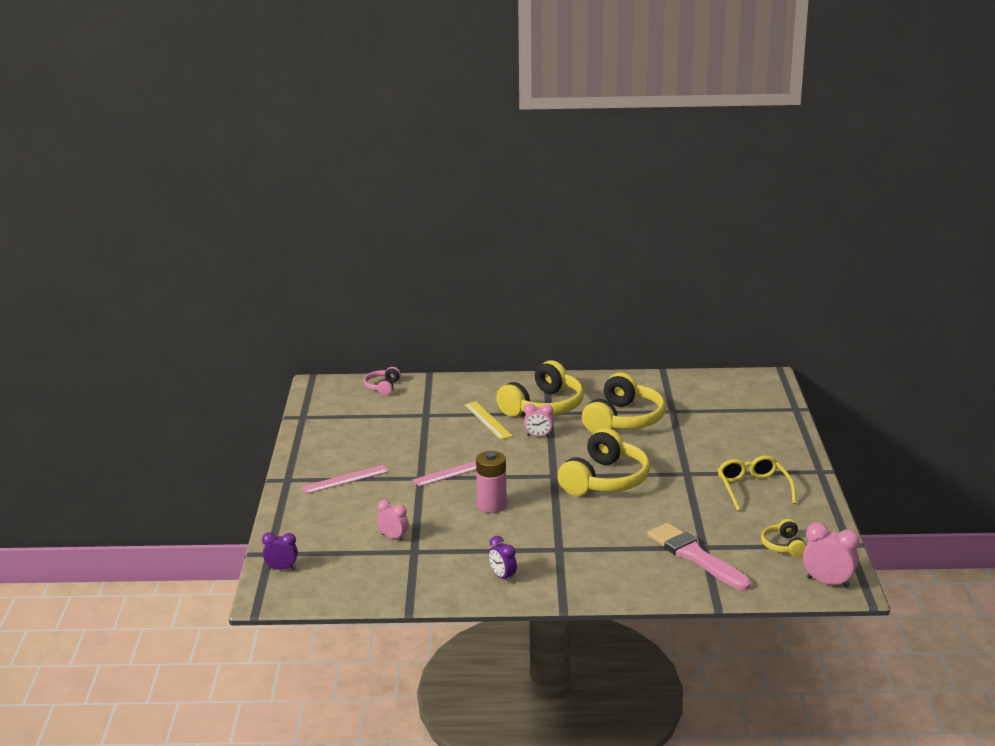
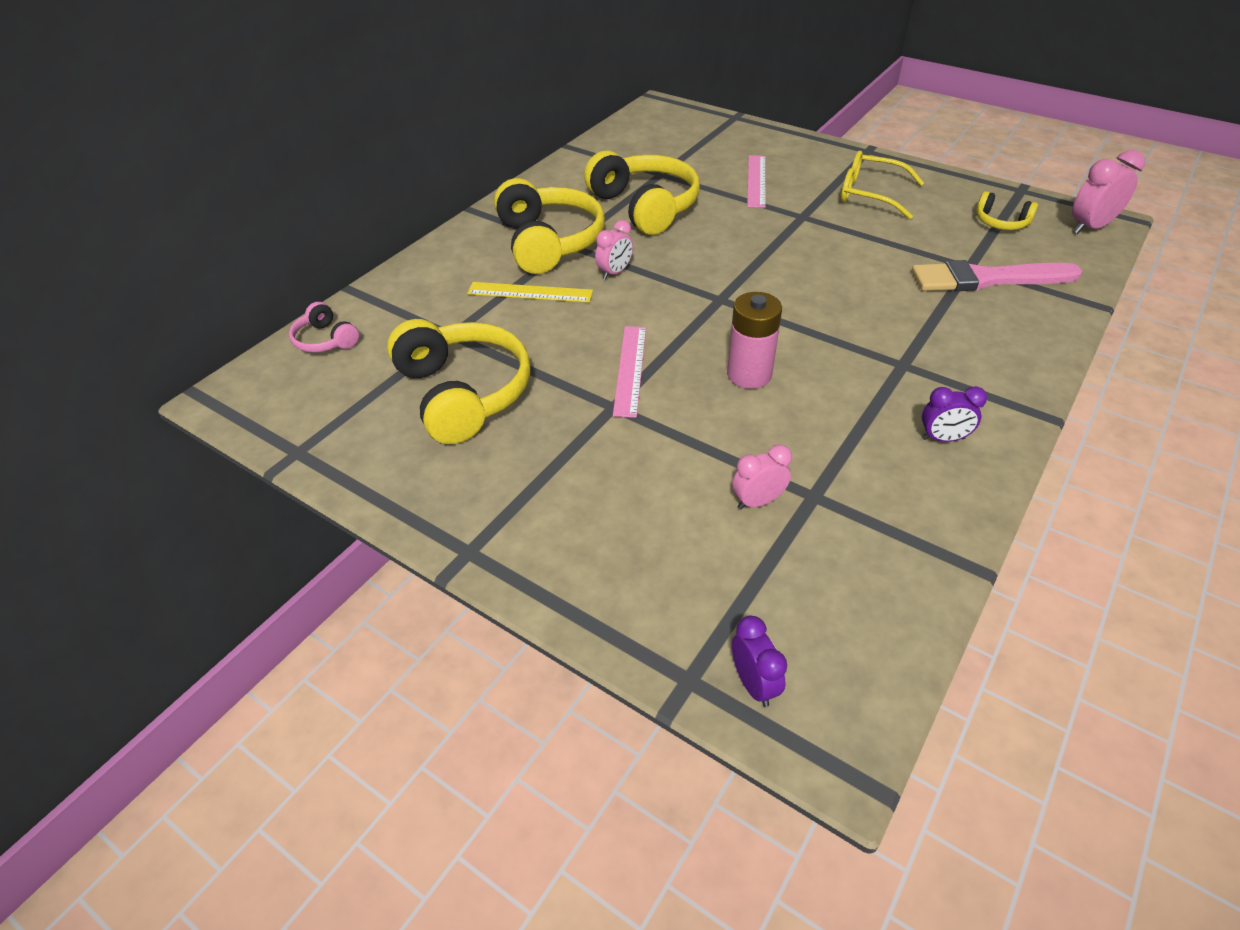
camera: 55 degrees left, 20 degrees up
(281, 569) = (754, 684): purple clock -> purple clock turned 120 degrees clockwise
(345, 479) = (539, 483): pink ruler -> pink ruler (756, 181)
(605, 480) = (767, 269): yellow headphones -> yellow headphones (463, 393)

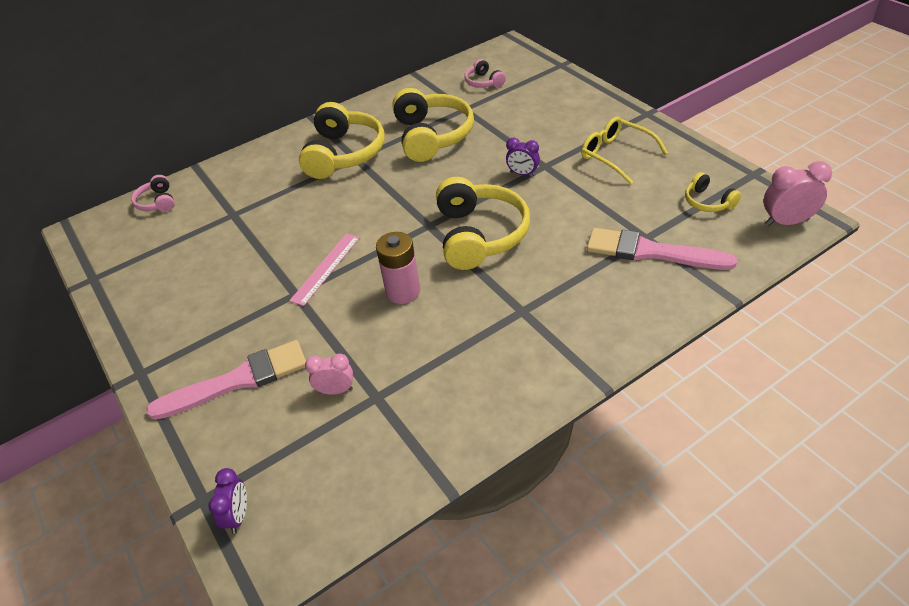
camera: 25 degrees right, 0 degrees up
(463, 393) = (211, 261): yellow headphones -> yellow headphones (479, 235)
(530, 292) = (303, 192): yellow ruler -> none
(614, 272) = (371, 188): pink clock -> none
(618, 524) = (237, 380): none -> pink brush
(660, 144) = (483, 82): none -> pink headphones
(756, 181) = (533, 127): pink ruler -> none
(943, 438) = (503, 379): purple clock -> purple clock (523, 174)

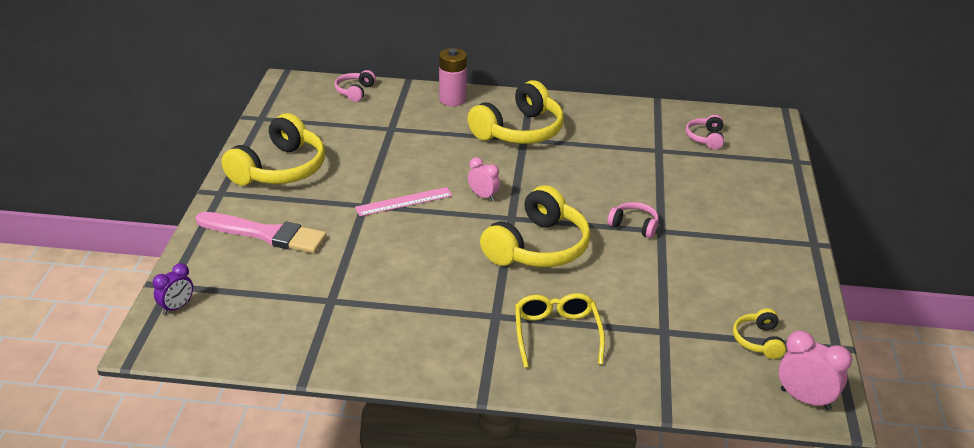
camera: 35 degrees right, 10 degrees down
(336, 390) = (313, 279): pink clock -> pink clock (483, 196)
(403, 291) = (433, 249): pink battery -> pink battery (452, 99)
(432, 136) = (603, 156): yellow headphones -> yellow headphones (279, 169)
(523, 174) = (634, 226): purple clock -> pink headphones
(616, 155) = (734, 259): yellow glasses -> yellow glasses (557, 334)
(651, 252) = (652, 343): pink brush -> none

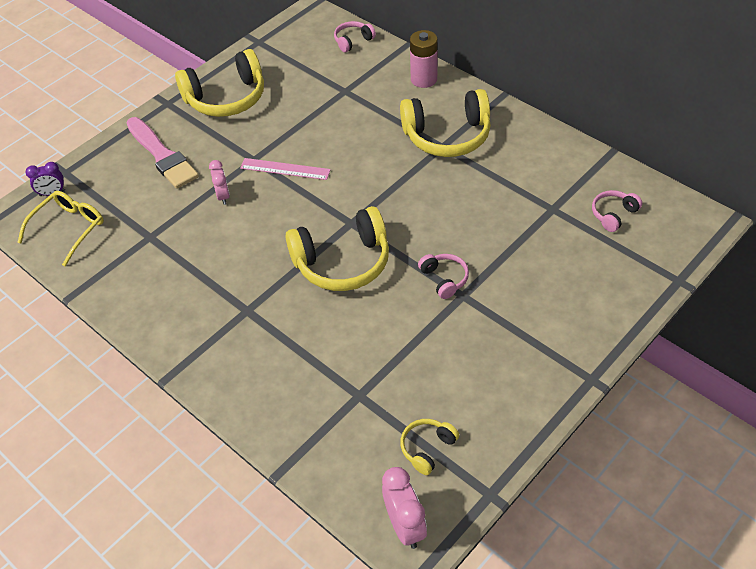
camera: 40 degrees right, 15 degrees up
(483, 196) = (350, 191): pink clock -> pink clock (223, 196)
(557, 334) = (274, 351): yellow glasses -> yellow glasses (69, 229)

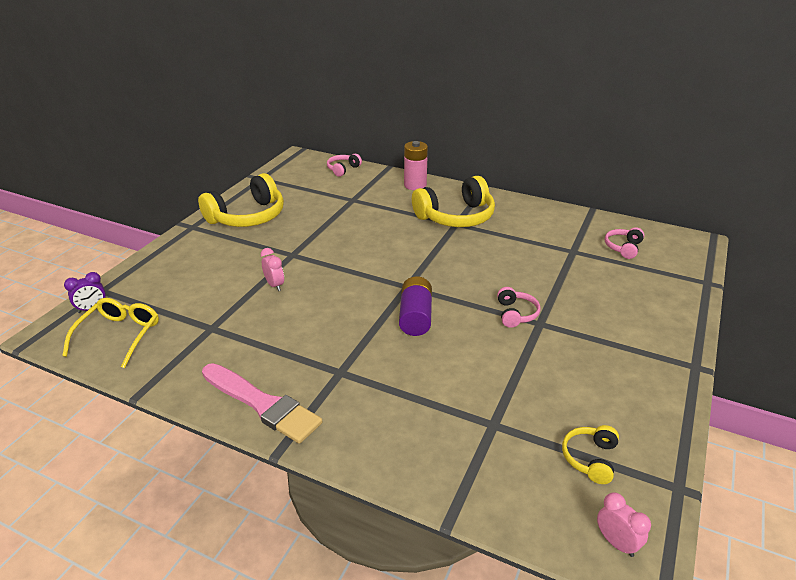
camera: 20 degrees left, 15 degrees down
(162, 155) = (201, 264): pink brush -> pink brush (262, 404)
(285, 169) = (325, 257): pink ruler -> none
(342, 262) = (415, 317): yellow headphones -> purple battery
(405, 526) = (616, 542): pink clock -> pink clock, size x0.66
(444, 279) = (516, 314): pink headphones -> pink headphones turned 45 degrees clockwise

